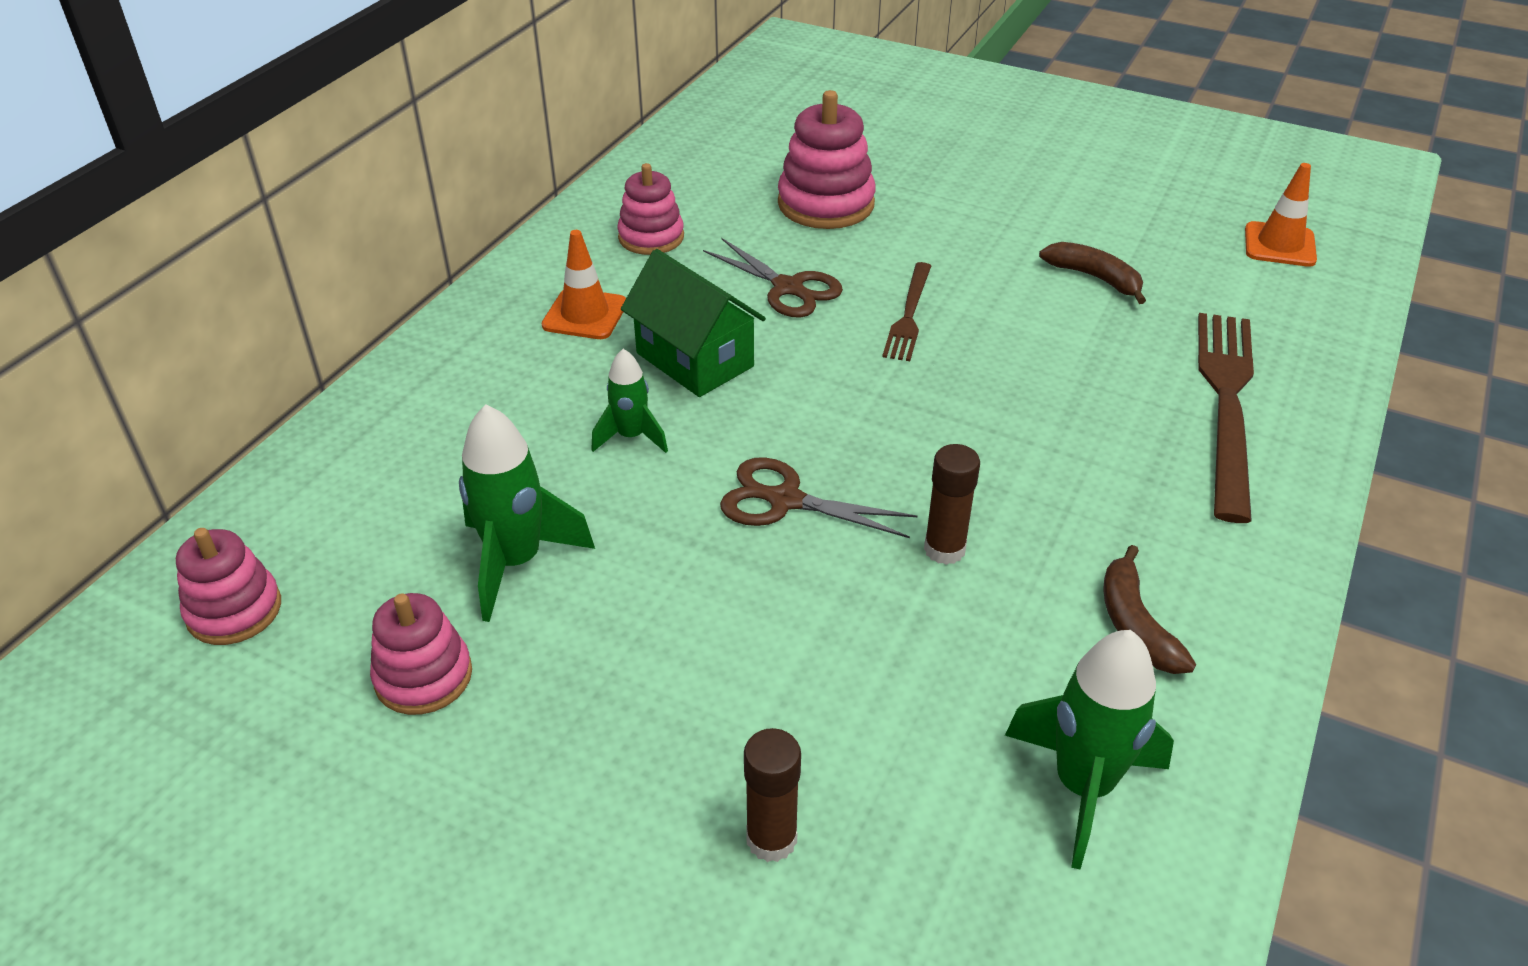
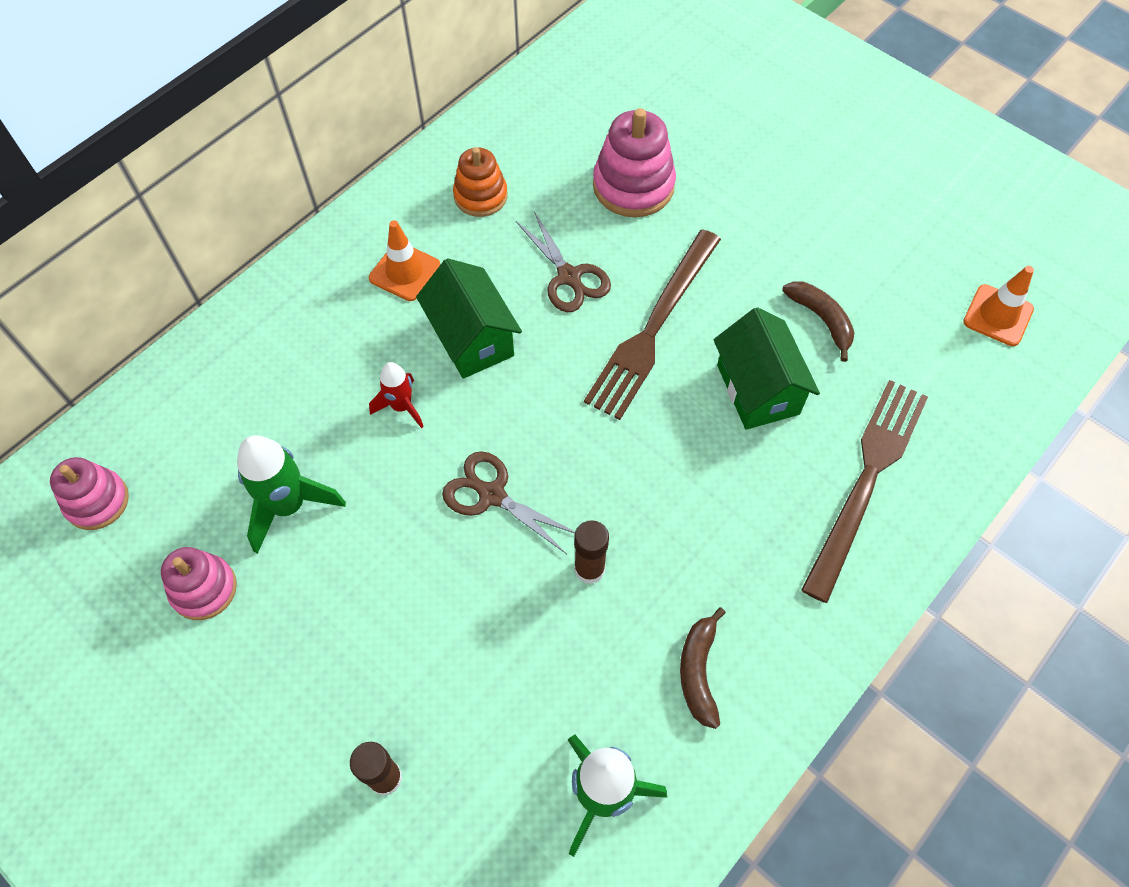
camera: 15 degrees right, 20 degrees up
(631, 437) = (401, 407): green rocket -> red rocket
(651, 237) = (480, 196): pink stacking toy -> orange stacking toy
(909, 315) = (653, 327): brown fork -> brown fork, size x1.80
(1058, 347) = (758, 389): none -> green house

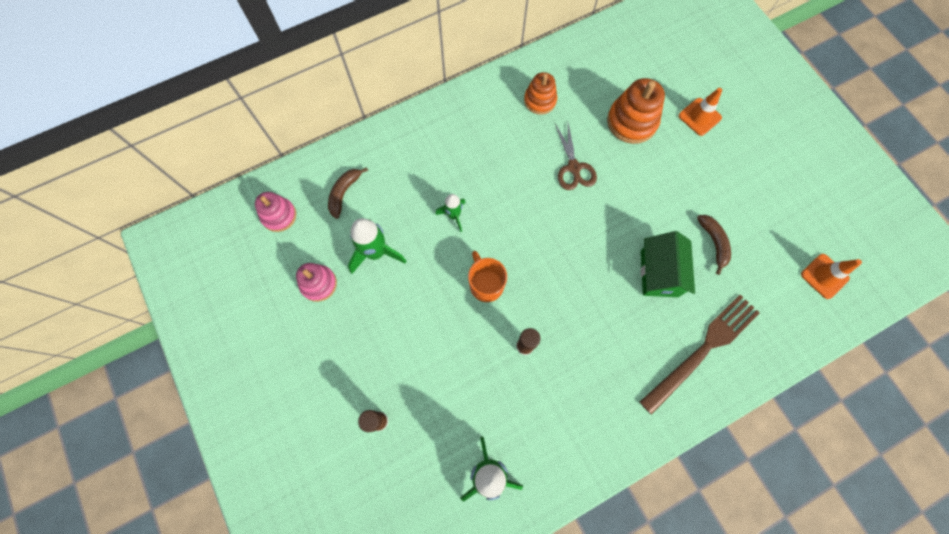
camera: 20 degrees right, 10 degrees up
(401, 407) = (453, 215): red rocket -> green rocket
(404, 272) = (481, 134): orange traffic cone -> orange traffic cone (699, 117)
(472, 339) = (505, 188): green house -> none
(492, 495) = (486, 284): brown scissors -> orange mug
(633, 186) = (631, 122): pink stacking toy -> orange stacking toy
(653, 327) = (611, 215): brown fork -> none
(698, 671) = (564, 426): brown banana -> brown banana (344, 193)

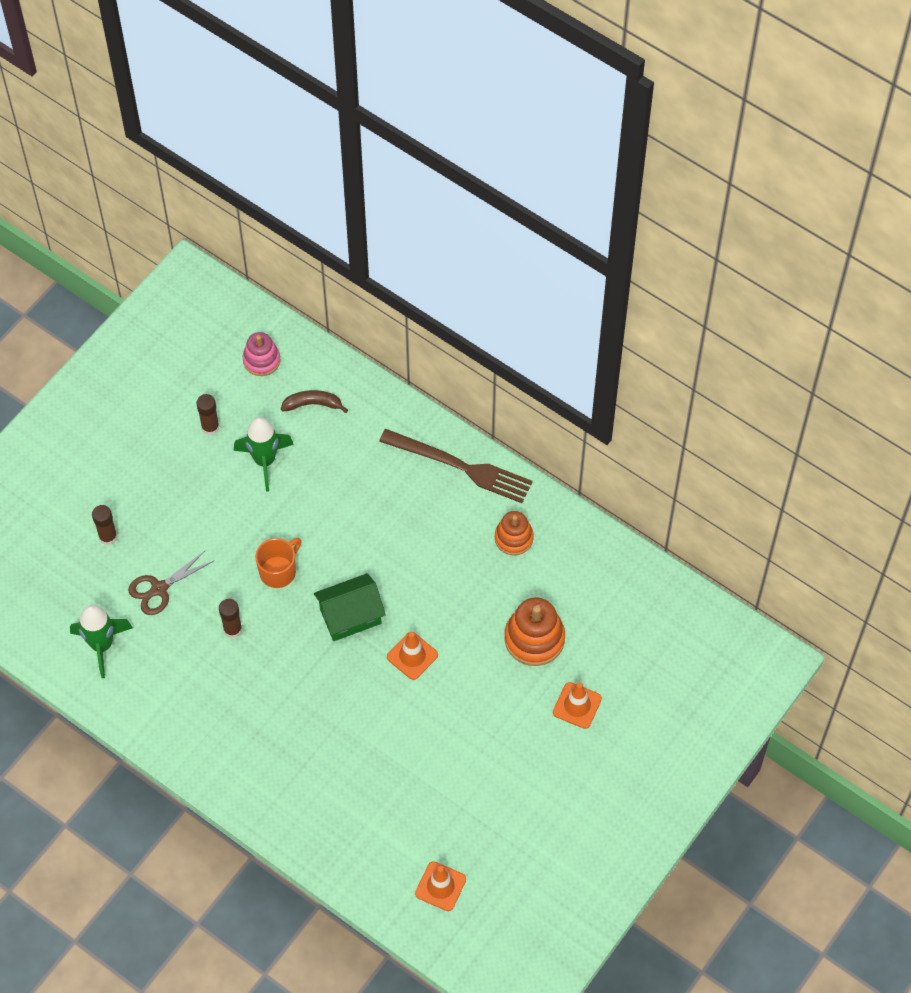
camera: 65 degrees right, 10 degrees down
(318, 284) = (210, 427): pink stacking toy -> brown glue stick
(453, 215) = (337, 512): green rocket -> none
(573, 167) = (448, 601): brown scissors -> brown scissors (159, 589)
(610, 213) = (412, 656): none -> orange traffic cone
(659, 273) = (366, 724): green house -> green house (350, 616)
(702, 350) = (303, 791): brown fork -> brown fork (460, 466)
(713, 243) = (426, 766): brown banana -> none

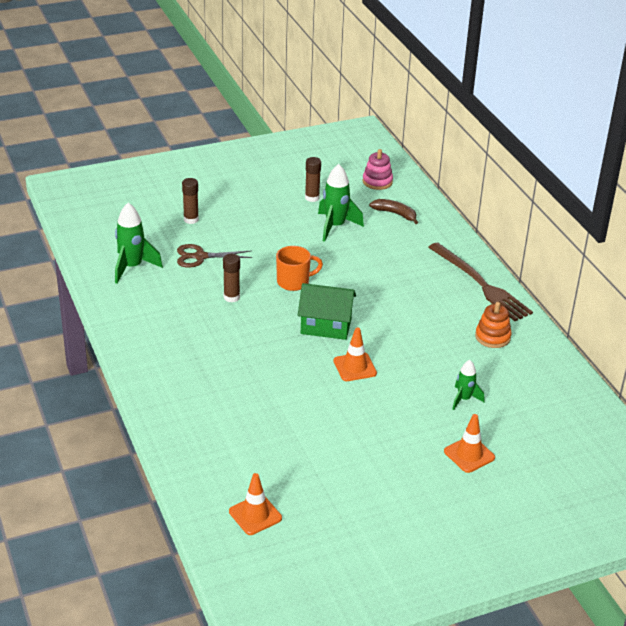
camera: 30 degrees right, 25 degrees down
(534, 638) = (464, 399): orange stacking toy -> green rocket

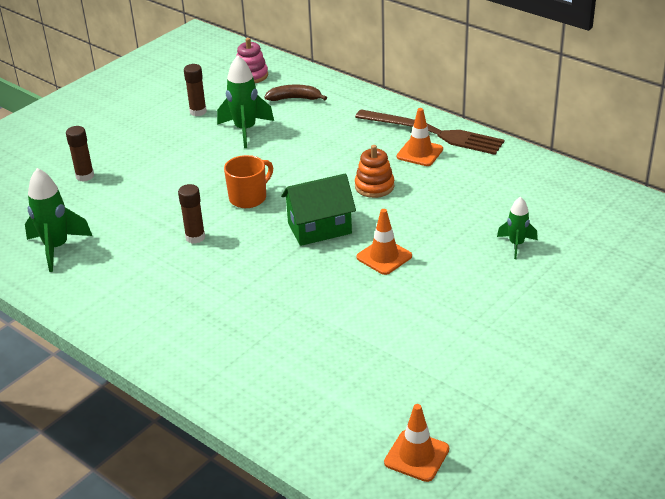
camera: 25 degrees left, 0 degrees up
(200, 257) = (126, 209): brown scissors -> none
(469, 454) = (570, 295): orange traffic cone -> orange traffic cone (419, 153)
(492, 337) = (488, 176): orange stacking toy -> orange stacking toy (374, 186)

